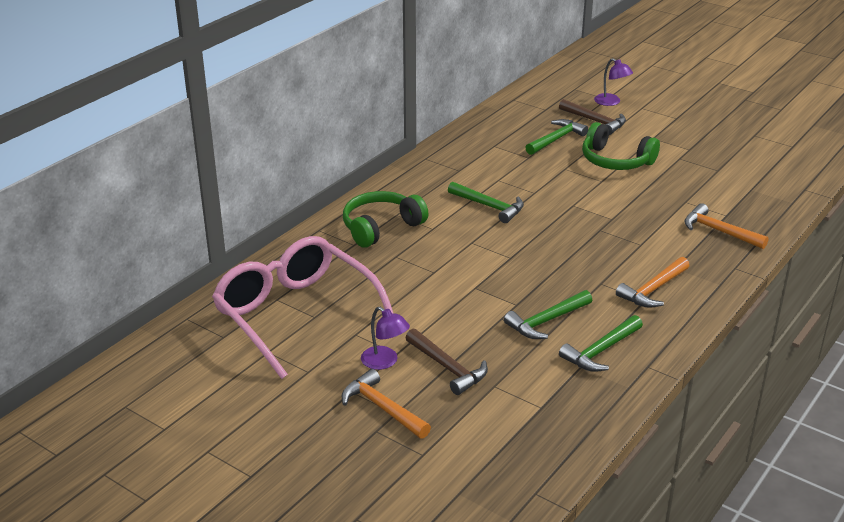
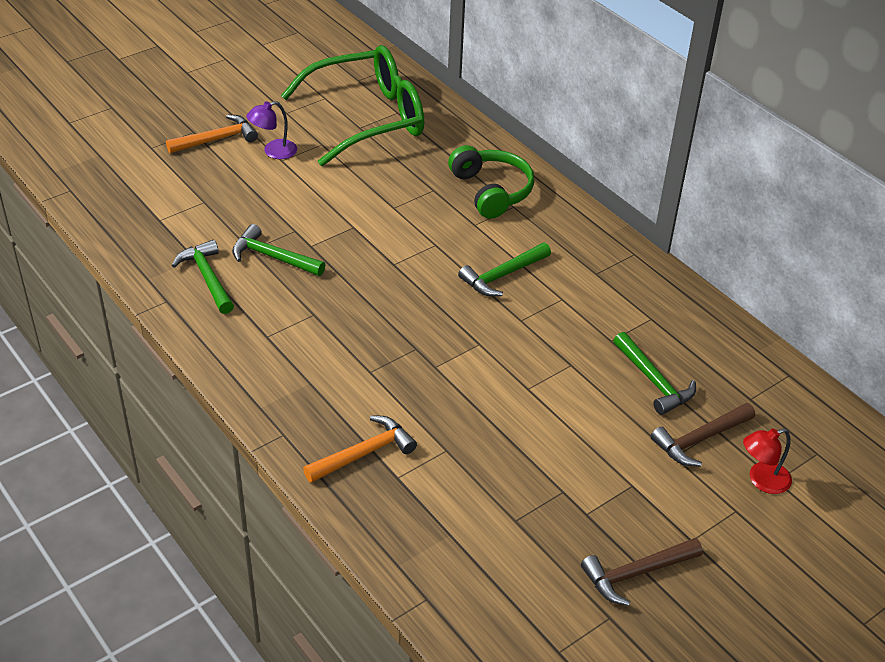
camera: 105 degrees right, 10 degrees up
(295, 314) = (368, 118): pink glasses -> green glasses
(448, 368) = (244, 182): brown hammer -> brown hammer (636, 573)
(546, 321) = (273, 257): green hammer -> green hammer turned 45 degrees counterclockwise
(611, 102) = (762, 480): purple lamp -> red lamp
(615, 161) = (576, 420): green headphones -> none
(653, 290) = (280, 349): orange hammer -> none

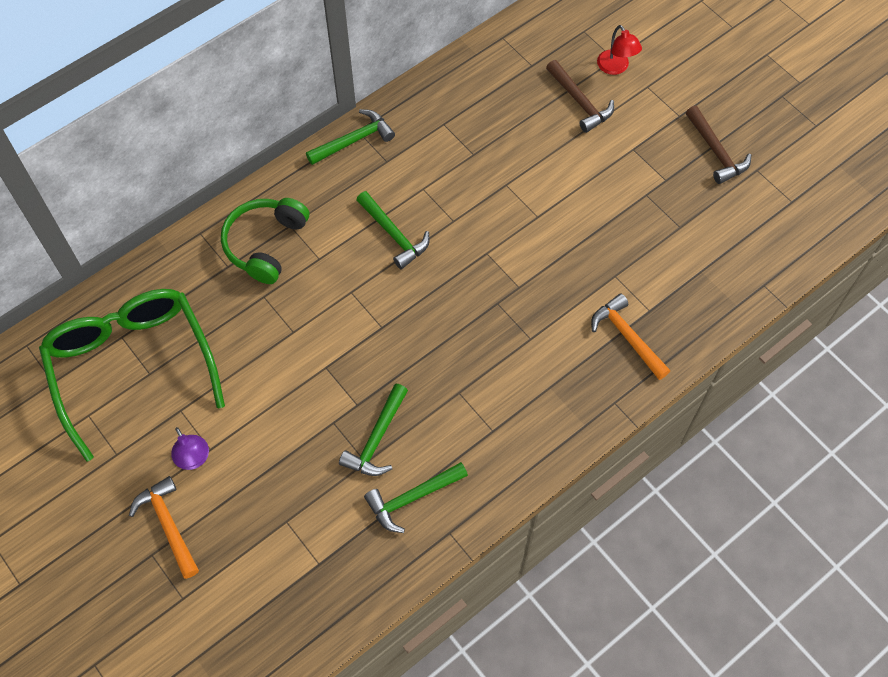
camera: 90 degrees left, 20 degrees up
(491, 191) = (265, 244): green headphones -> green headphones turned 45 degrees counterclockwise
(654, 381) = (519, 127): green hammer -> green hammer (354, 140)

